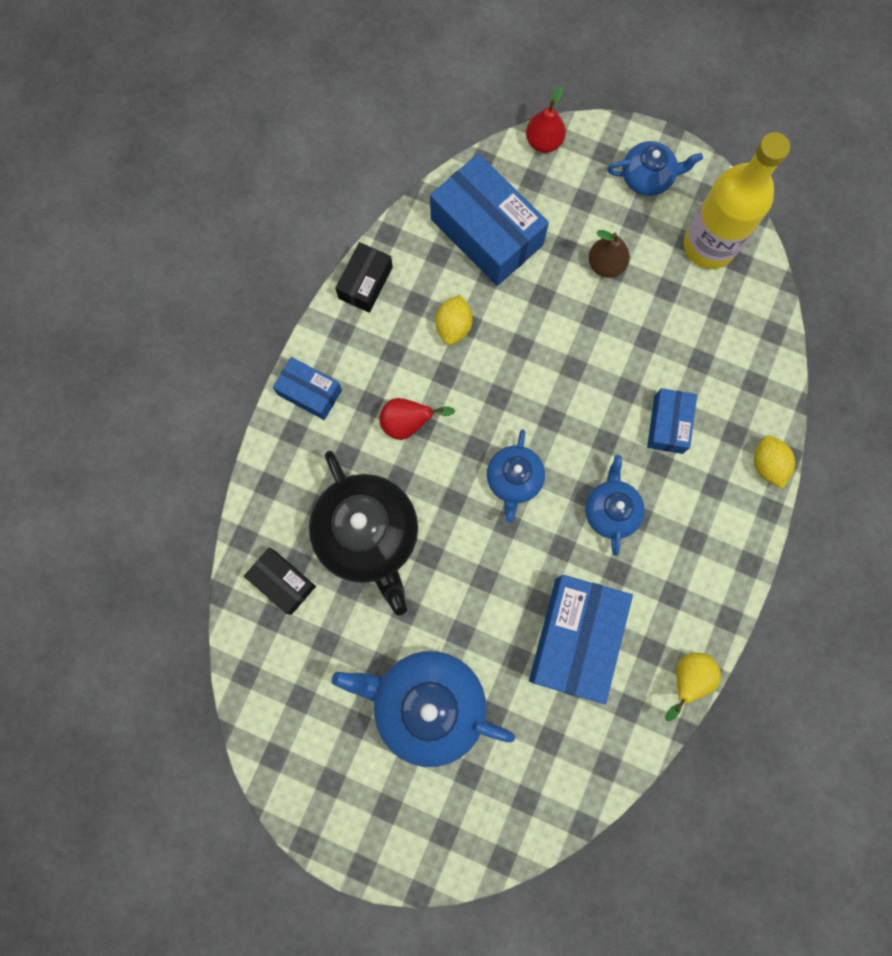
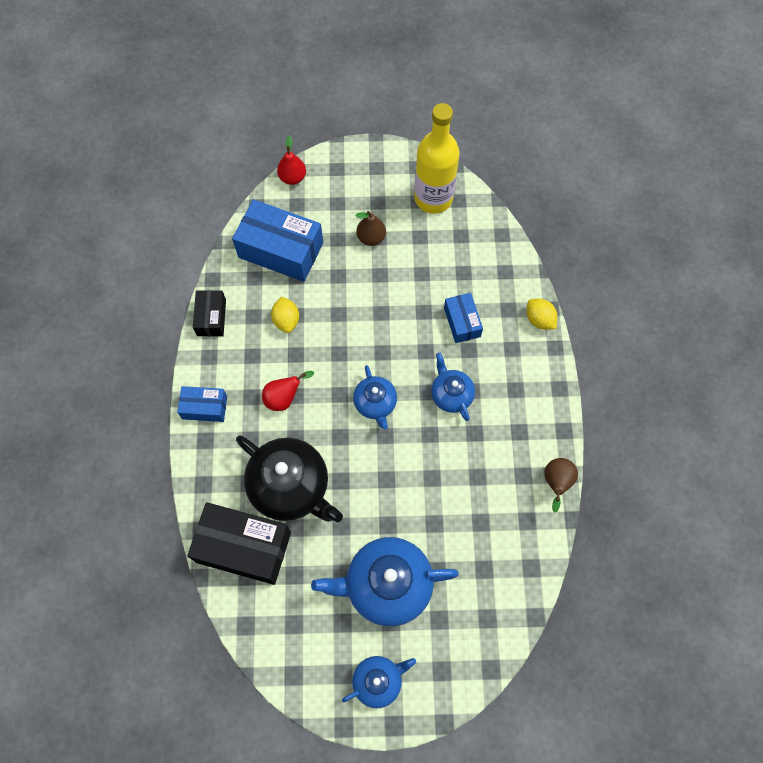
camera: 25 degrees left, 10 degrees down
(282, 582) = (244, 547): black box -> black box, size x1.86
(575, 638) = (468, 491): blue box -> none
(647, 177) = (372, 172): blue teapot -> blue teapot (378, 681)
(687, 679) = (556, 483): yellow pear -> brown pear

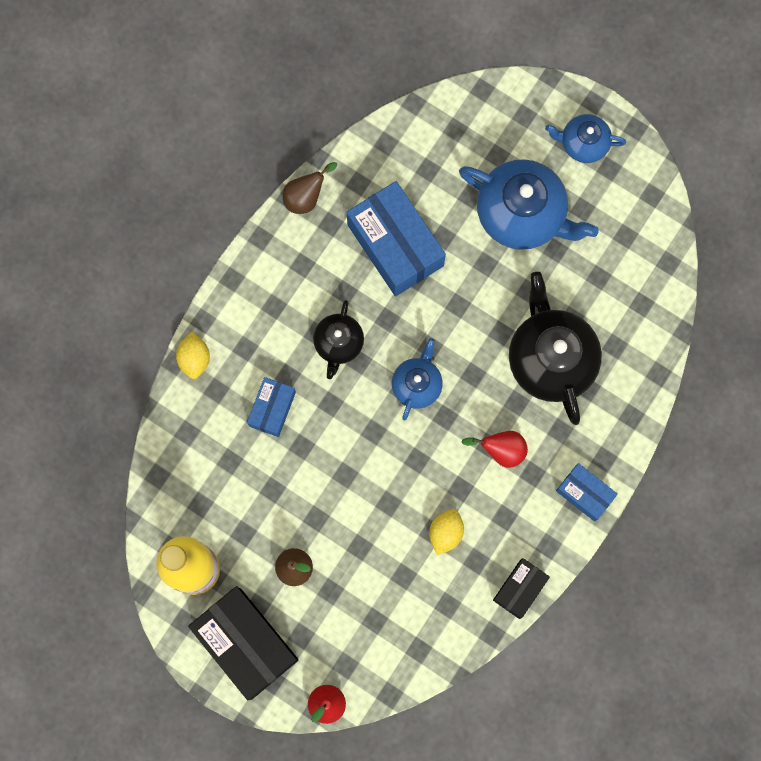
camera: 145 degrees left, 10 degrees up
(244, 547) = (628, 332): black box -> black box (246, 643)
(281, 250) = (399, 619): blue box -> blue box (395, 245)
(451, 394) = (338, 343): blue teapot -> black teapot

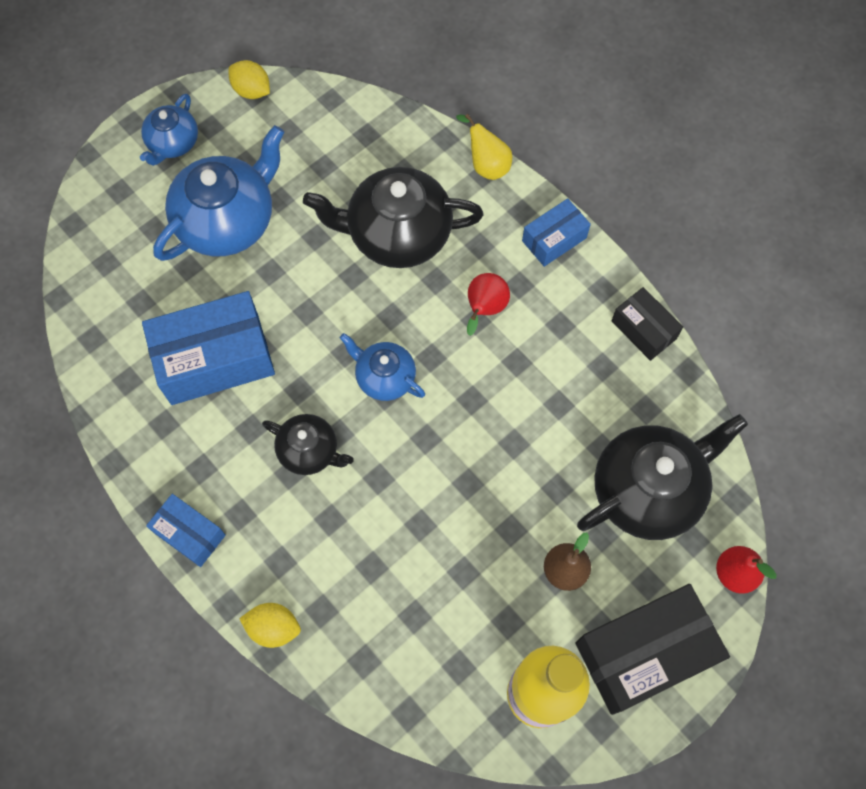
camera: 75 degrees left, 10 degrees down
(272, 409) = (365, 548): blue box -> blue box (190, 534)
(306, 197) = (121, 443): brown pear -> none
(378, 621) = (648, 490): none -> black teapot
(445, 533) = (563, 390): yellow lemon -> yellow lemon (252, 91)
(642, 417) = (486, 165): none -> yellow pear

